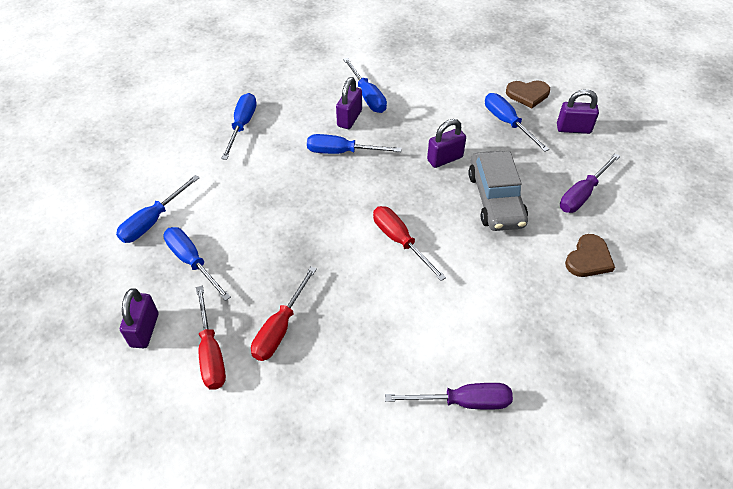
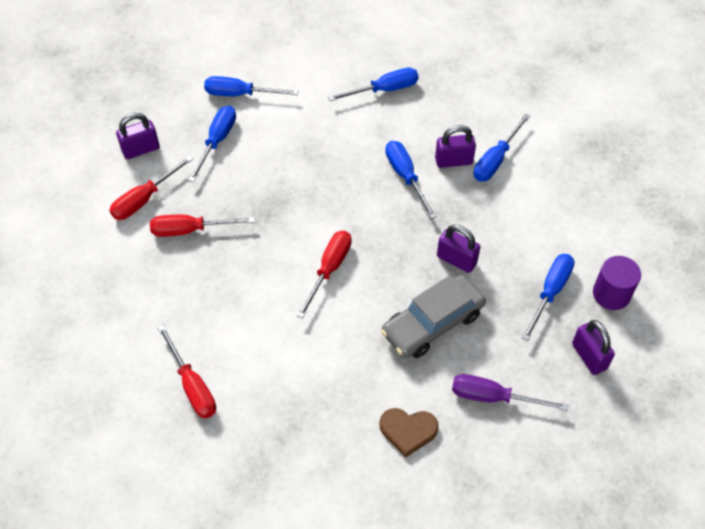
camera: 60 degrees right, 5 degrees up
(463, 402) = (192, 385): purple screwdriver -> red screwdriver
(527, 94) = (611, 294): brown heart -> purple cylinder

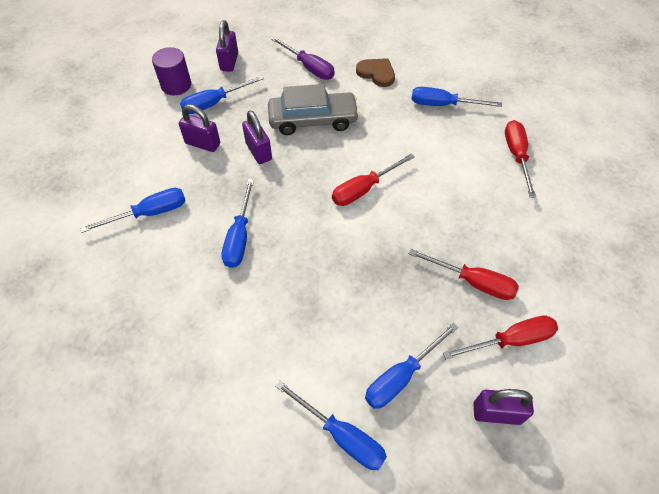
camera: 150 degrees left, 0 degrees up
(384, 90) = (178, 347): blue screwdriver -> blue screwdriver (443, 105)
(453, 161) = (185, 230): purple padlock -> purple padlock (202, 143)

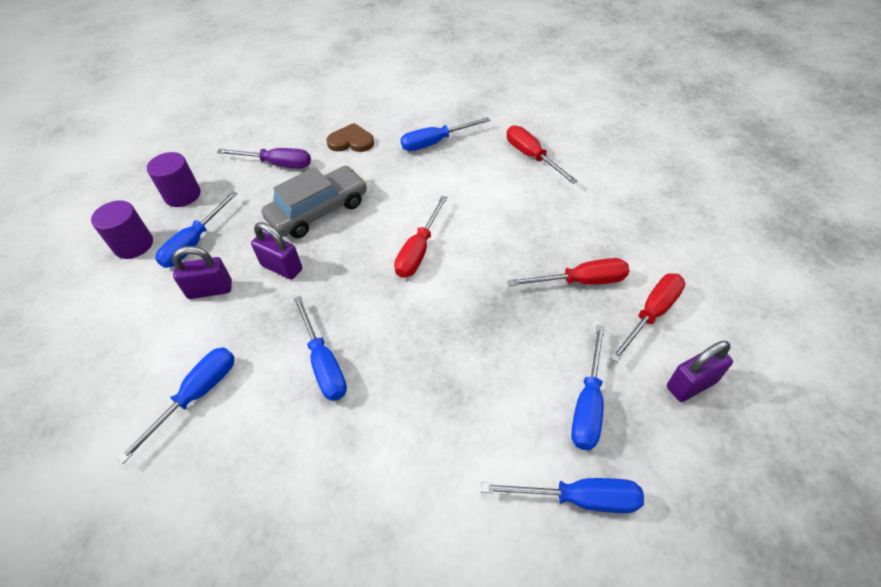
camera: 30 degrees left, 5 degrees down
(229, 62) = (182, 195): purple padlock -> purple cylinder

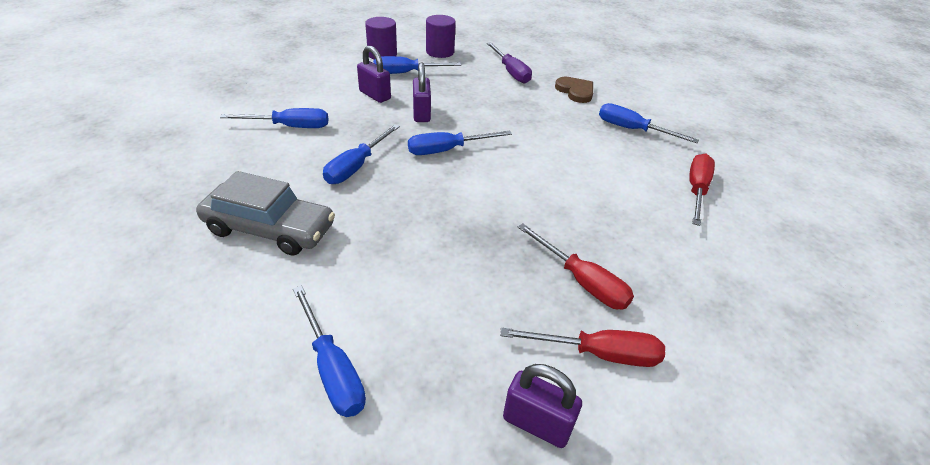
camera: 50 degrees right, 10 degrees down
(318, 211) = (489, 106): grey car -> grey car (270, 229)
(419, 250) = (506, 168): red screwdriver -> none
(588, 404) = (440, 339): blue screwdriver -> blue screwdriver (447, 150)

